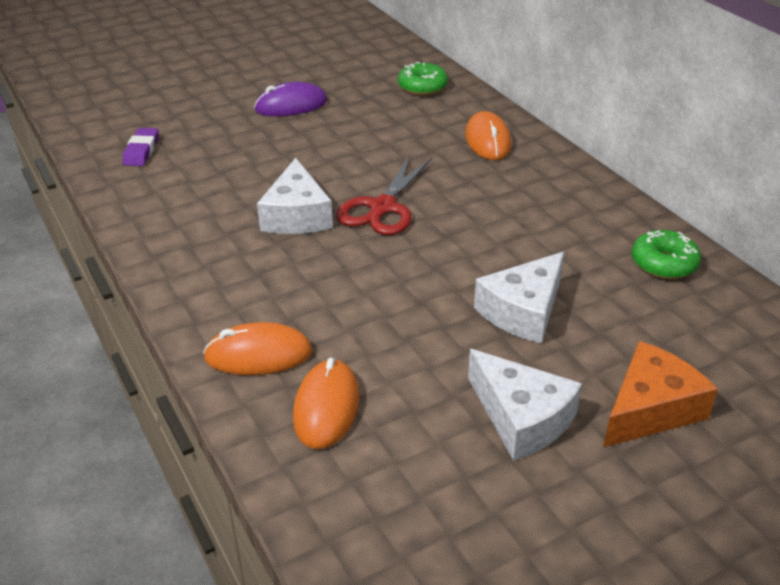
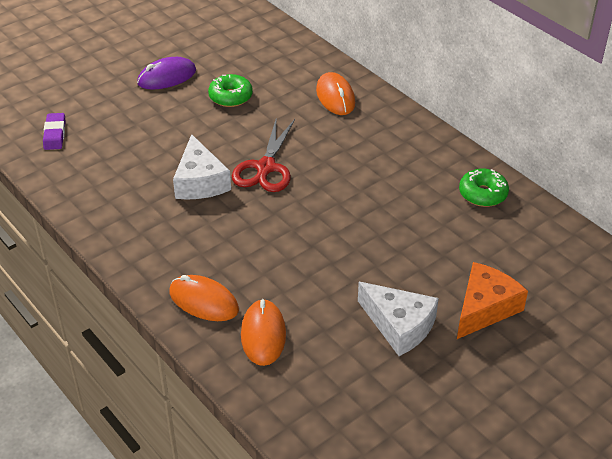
camera: 10 degrees left, 5 degrees up
(258, 355) = (203, 301): orange mouse -> orange mouse turned 45 degrees clockwise
(422, 87) = (272, 48): green donut -> green donut (230, 97)
(523, 311) = (387, 244): white cheese -> none

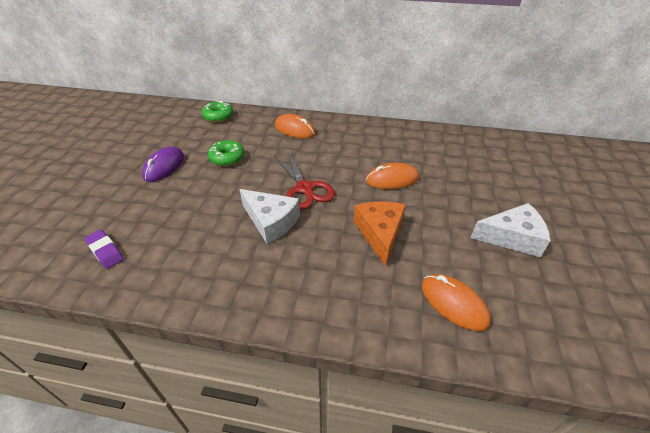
camera: 40 degrees left, 0 degrees up
(203, 301) = (383, 308): orange mouse -> orange mouse (392, 179)
(482, 194) = (439, 140): green donut -> green donut (218, 116)
(484, 308) = (530, 198): orange cheese -> orange cheese (380, 233)

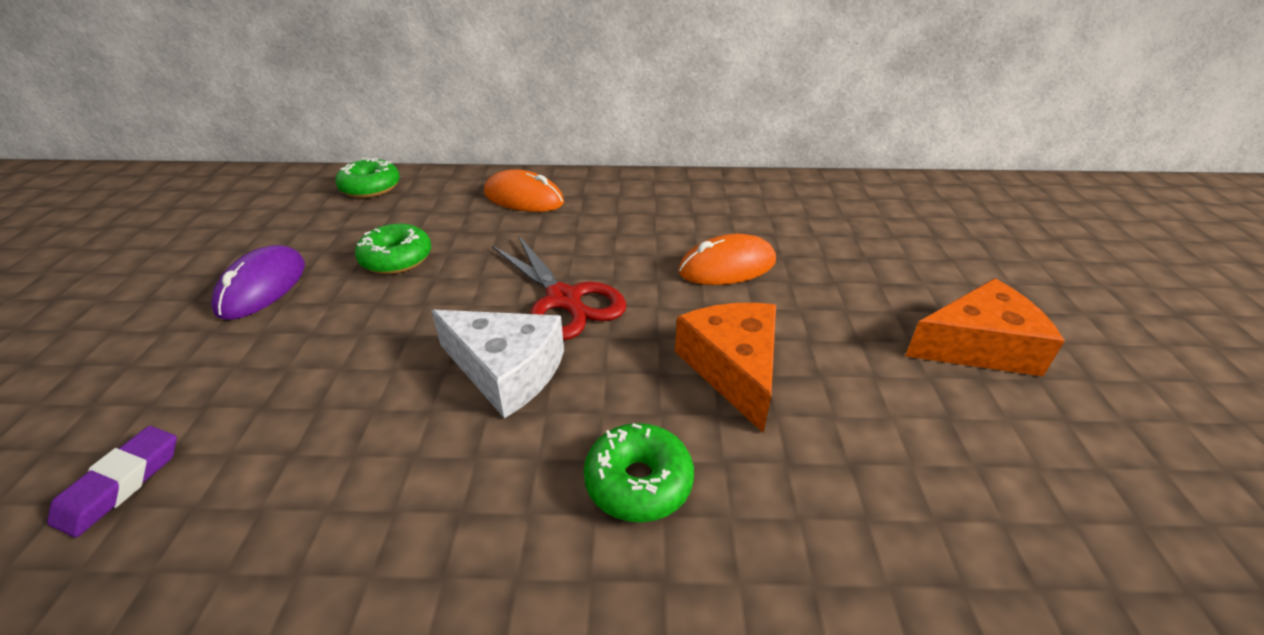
camera: 10 degrees left, 5 degrees down
(105, 251) = (121, 484): purple eraser -> purple eraser turned 75 degrees clockwise
(321, 280) = (638, 482): none -> green donut
(453, 303) = (923, 492): orange mouse -> none
(511, 237) = (978, 346): white cheese -> orange cheese

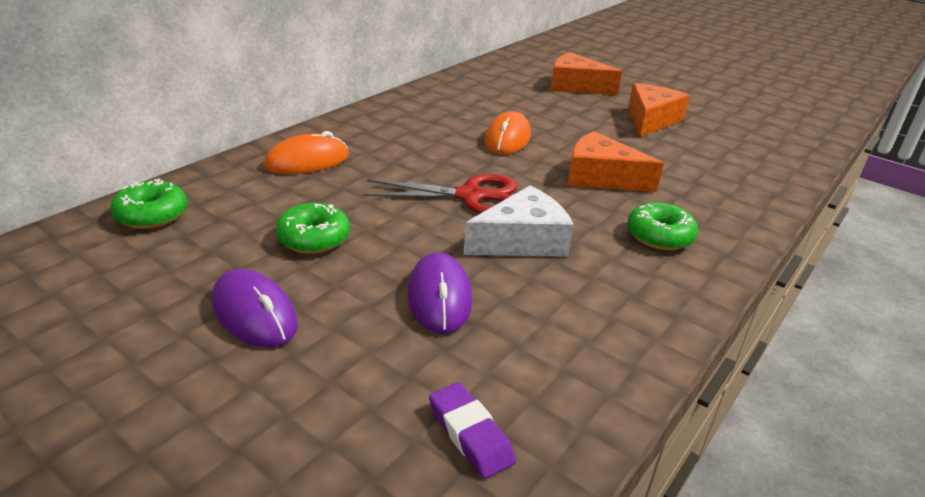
camera: 55 degrees left, 5 degrees down
(349, 365) = (439, 297): none -> purple mouse
(956, 251) = (576, 86): none -> orange cheese

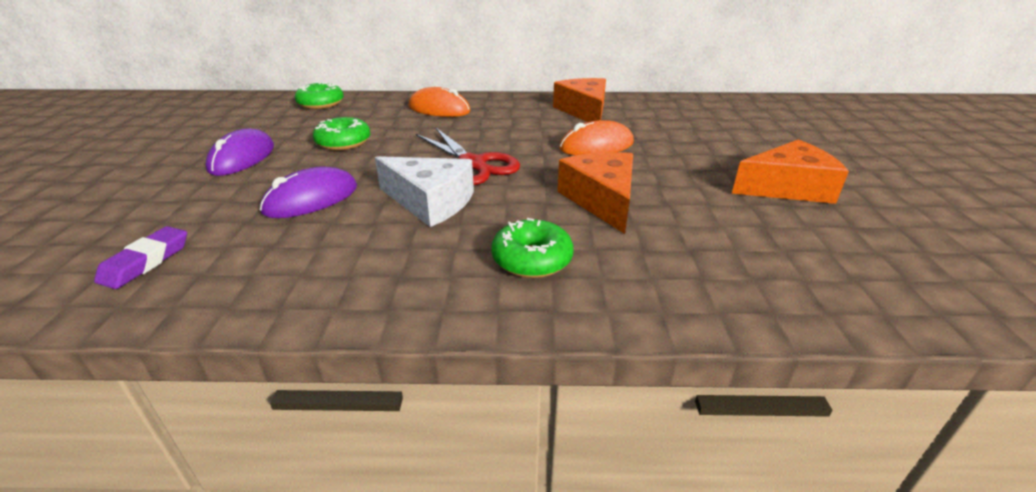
camera: 55 degrees right, 0 degrees up
(576, 86) = (771, 137): orange cheese -> orange cheese (584, 111)

